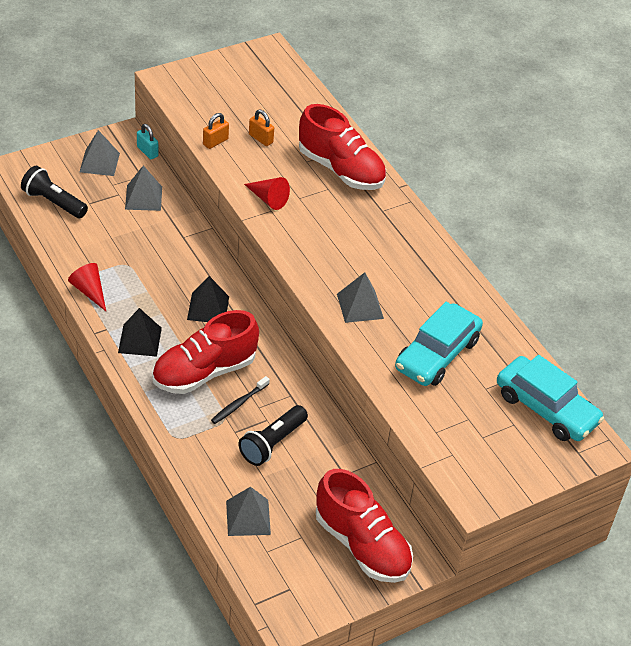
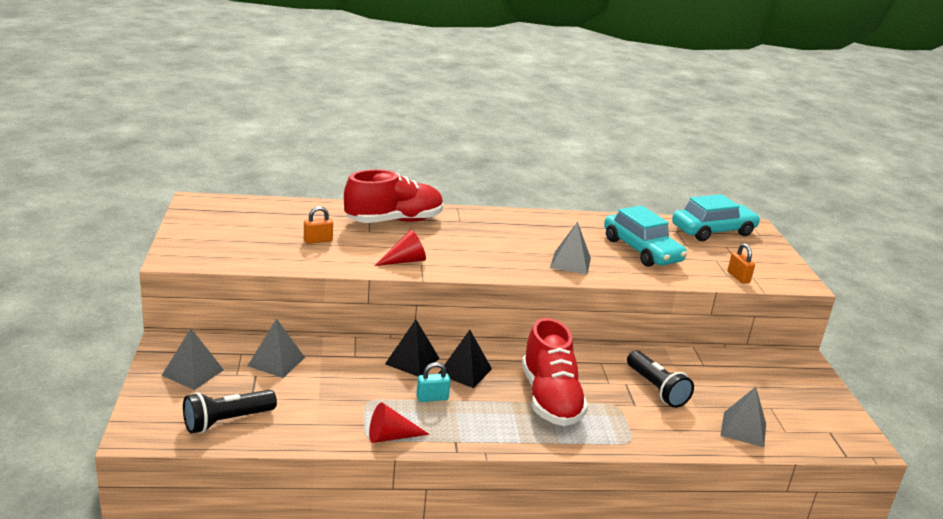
camera: 65 degrees left, 20 degrees down
(139, 340) = (485, 424): black pyramid -> black pyramid (412, 361)
(147, 151) = (208, 339): turquoise padlock -> turquoise padlock (432, 398)
(215, 142) = (300, 261): orange padlock -> orange padlock (738, 277)
(239, 404) = (600, 392): black toothbrush -> none
(362, 545) = (784, 381): red shoe -> none

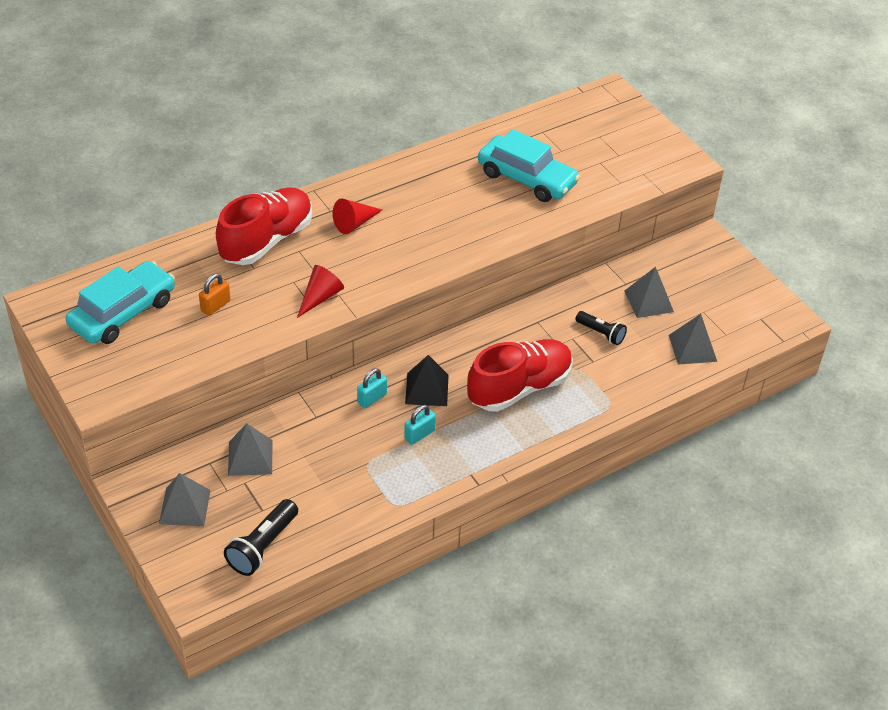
camera: 25 degrees left, 20 degrees up
(391, 436) = (414, 495): red cone -> red cone (354, 223)
(412, 361) = (372, 398): black pyramid -> turquoise padlock
(550, 399) = (519, 388): red shoe -> red shoe turned 90 degrees counterclockwise
(570, 262) = (473, 228): grey pyramid -> grey pyramid (649, 301)
(656, 389) = (601, 333): black flashlight -> black flashlight, size x0.66
(713, 231) = (576, 116): turquoise car -> turquoise car (123, 313)
(738, 277) = (631, 180): orange padlock -> none

